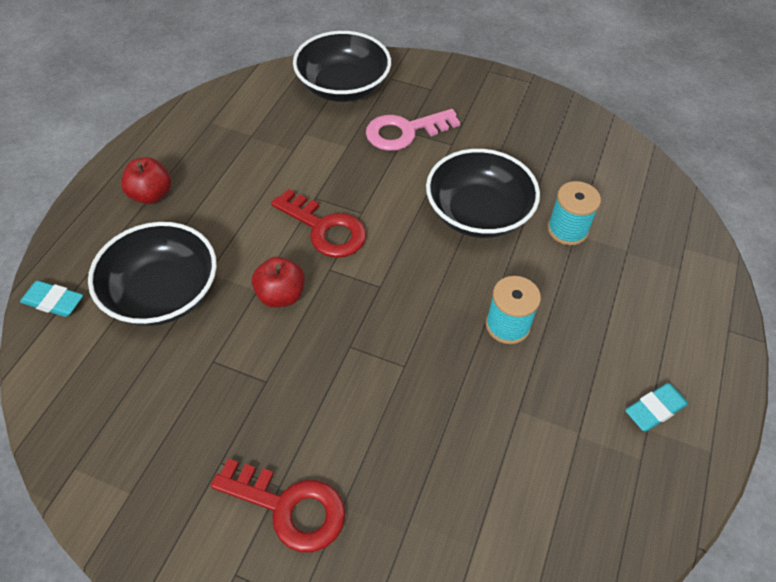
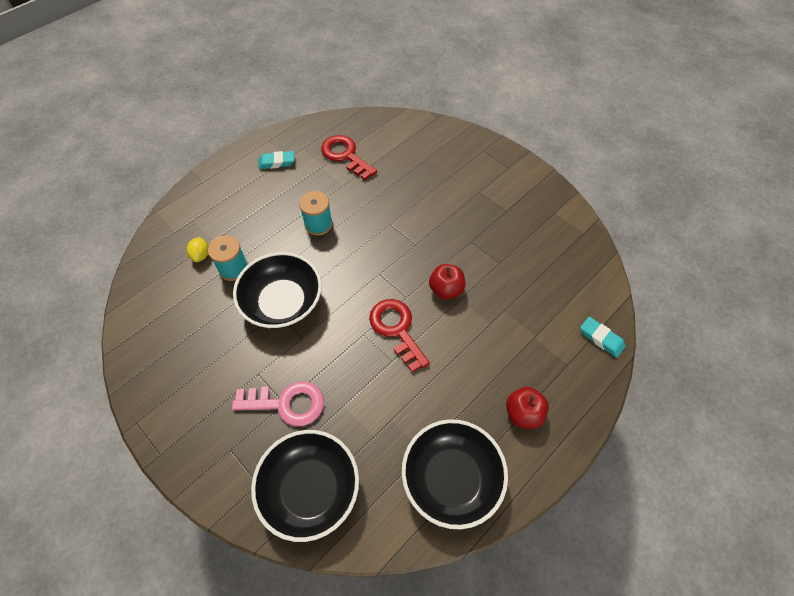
camera: 155 degrees left, 5 degrees up
(162, 293) = (524, 319): black bowl -> black bowl (451, 478)
(289, 507) = (477, 182): red key -> red key (345, 155)
(621, 231) = (201, 255): none -> yellow lemon

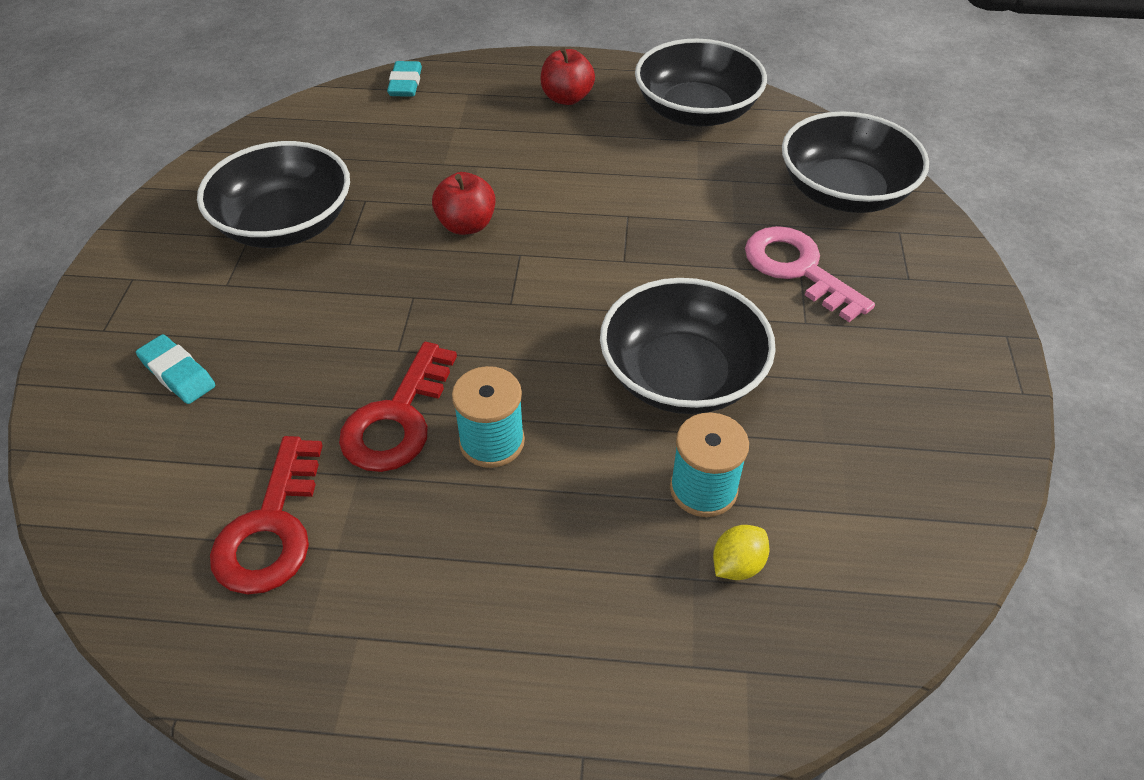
camera: 130 degrees left, 10 degrees down
(276, 162) = (393, 644): turquoise eraser -> turquoise eraser (178, 374)
(396, 329) = (581, 236): red key -> red key (397, 419)
(505, 226) = (285, 224): none -> black bowl

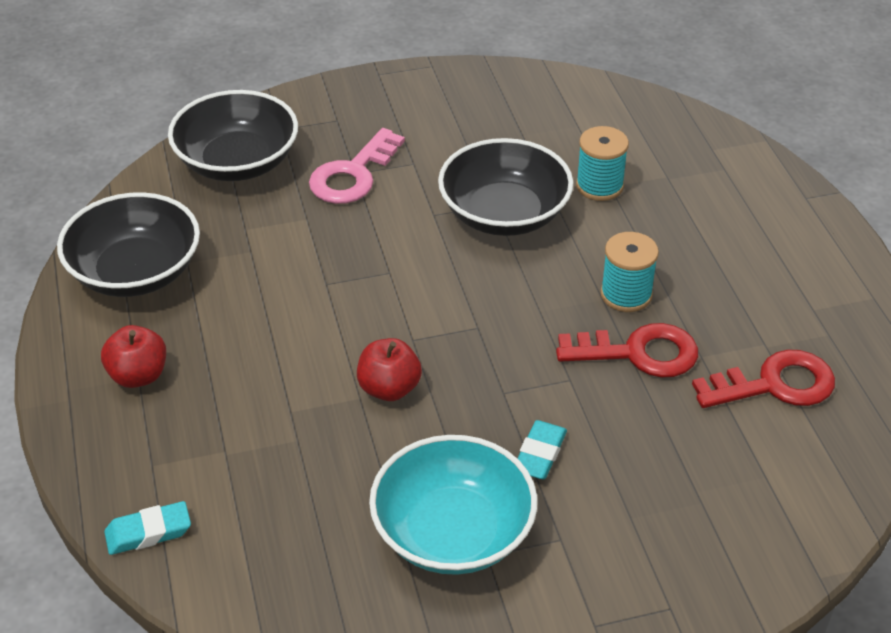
camera: 110 degrees left, 5 degrees down
(178, 374) = (683, 517): turquoise eraser -> turquoise eraser (540, 454)
(285, 224) = (453, 532): black bowl -> turquoise bowl
(737, 565) = (646, 163): yellow lemon -> none

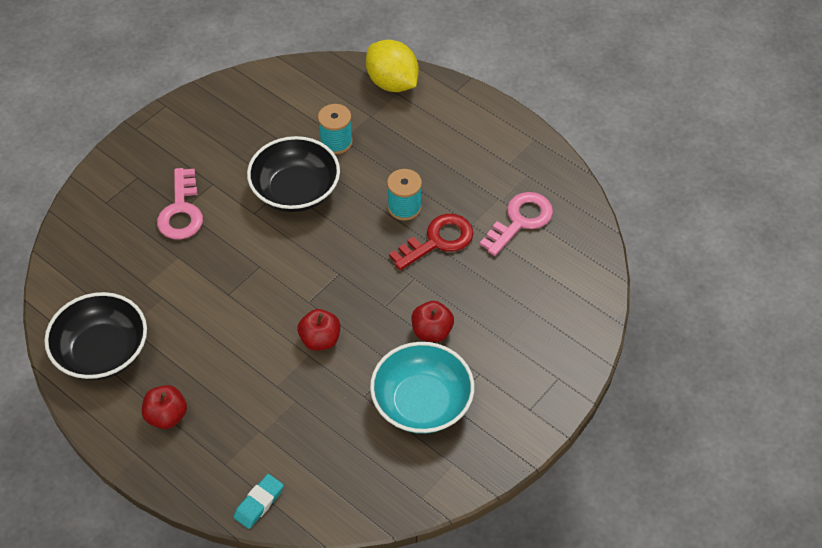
camera: 35 degrees left, 10 degrees up
(237, 162) = (99, 241): black bowl -> none
(540, 454) = (432, 331): turquoise eraser -> red apple
(726, 155) = (392, 83): none -> yellow lemon
(775, 384) = (520, 220): red key -> pink key

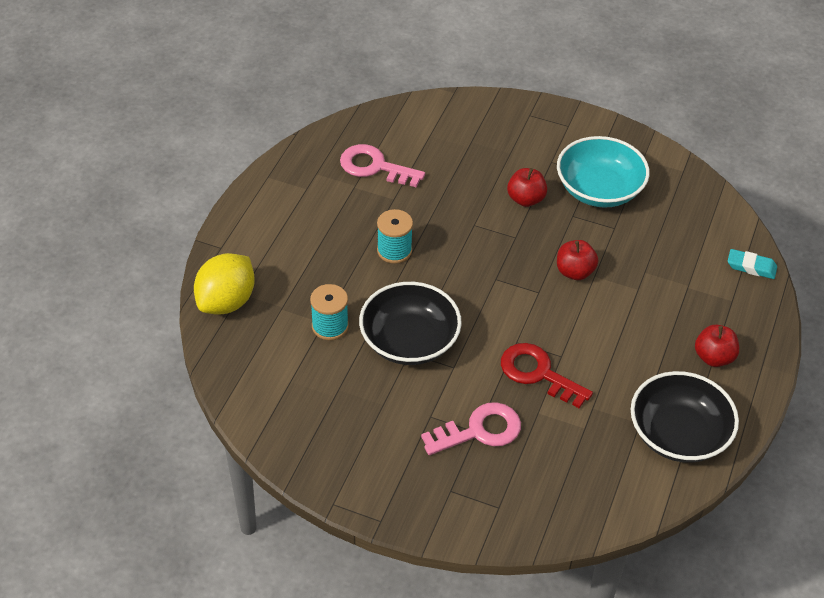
camera: 110 degrees left, 5 degrees down
(438, 240) = (424, 217): red key -> red key (538, 373)

